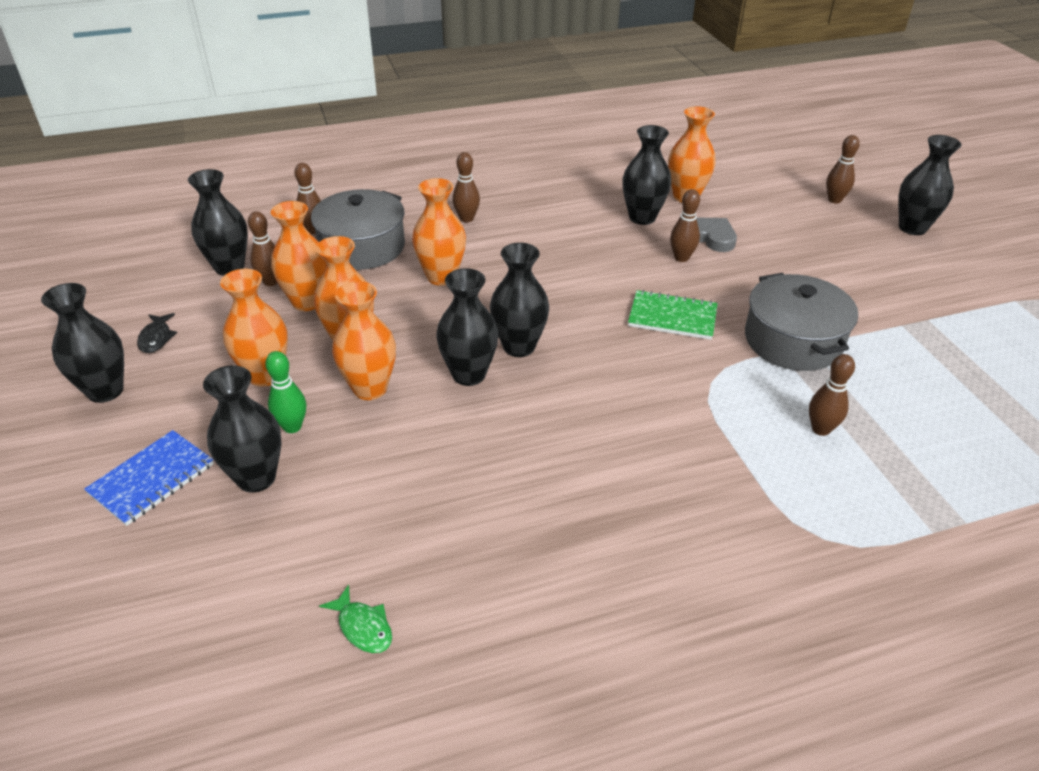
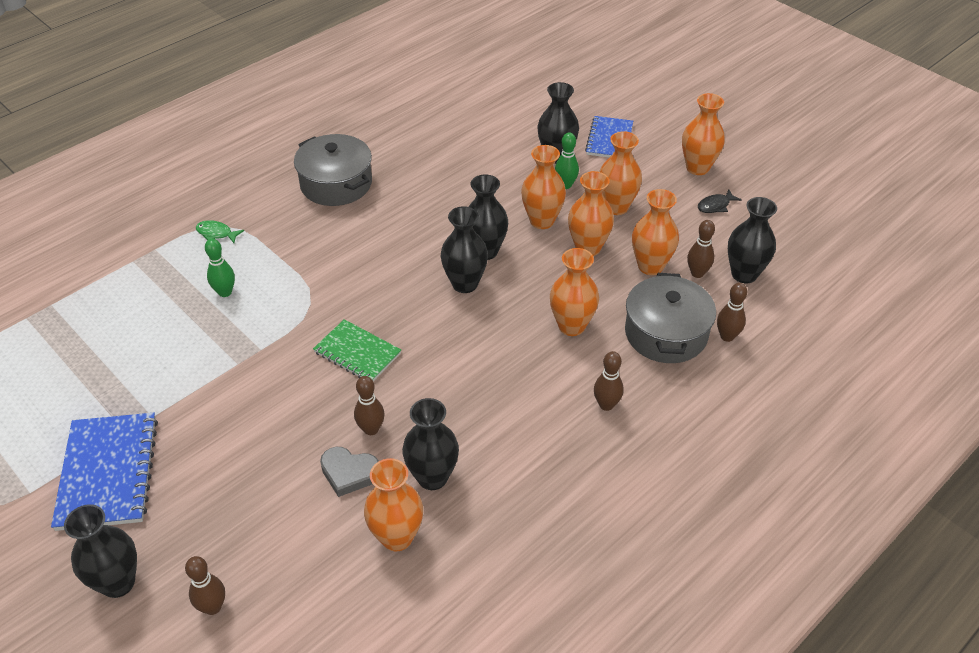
camera: 155 degrees right, 5 degrees up
(105, 391) = (697, 168): black vase -> orange vase
(156, 338) = (715, 206): black fish -> black fish turned 90 degrees counterclockwise
(363, 627) = (445, 122): green fish -> green fish (216, 233)
(672, 317) = (357, 353): green notebook -> green notebook turned 45 degrees clockwise
(793, 340) = (250, 364): grey pot -> grey pot (336, 184)
(820, 429) = (225, 292): brown bowling pin -> green bowling pin
(939, 294) = (108, 473): none -> blue notebook

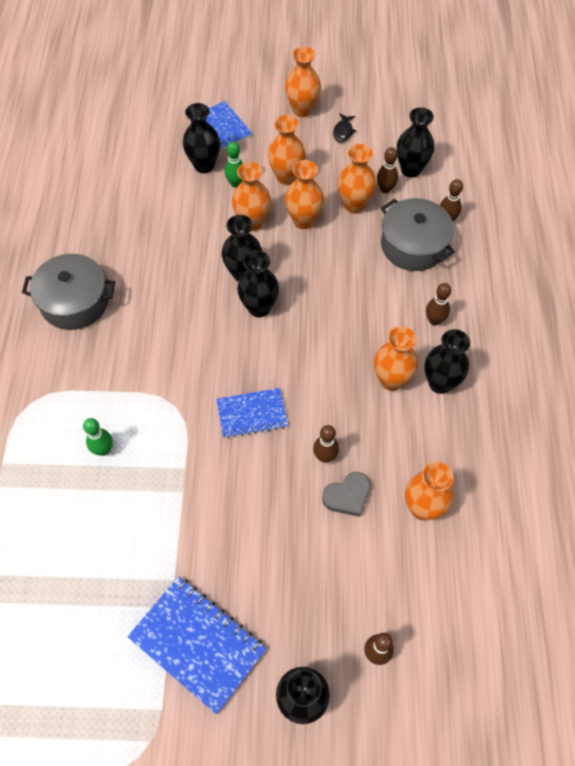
camera: 45 degrees left, 15 degrees up
(216, 233) = (35, 412): green fish -> none
(357, 353) = (252, 414): green notebook -> blue notebook
(432, 477) = (397, 453): black vase -> black vase (440, 383)
(571, 326) = (357, 284): orange vase -> orange vase (391, 380)

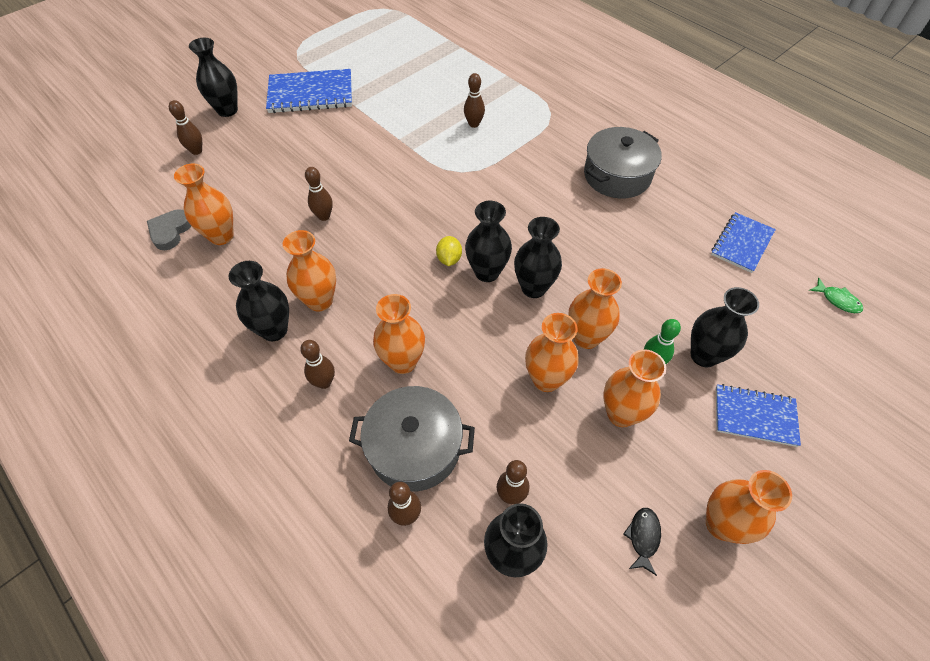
camera: 135 degrees right, 5 degrees down
(90, 130) = (837, 300): none -> green fish
(103, 450) = (474, 124): green bowling pin -> brown bowling pin
(252, 414) = (404, 203): blue notebook -> blue notebook (742, 243)
(272, 338) = (449, 259): none -> yellow lemon
(343, 131) = (643, 537): black fish -> black fish turned 45 degrees clockwise
(347, 496) = (285, 206): grey heart -> grey heart (170, 231)
(354, 205) = (520, 442): orange vase -> orange vase (403, 362)

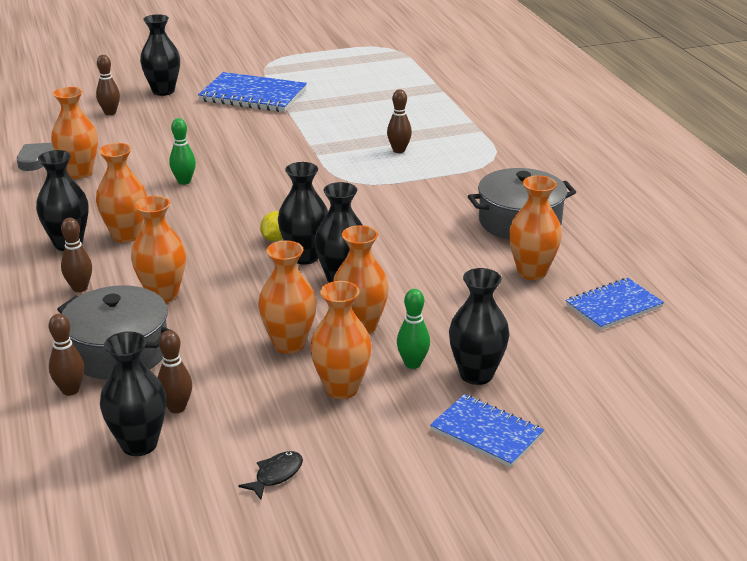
camera: 25 degrees right, 25 degrees down
(324, 216) = (184, 181): brown bowling pin -> green bowling pin
(721, 524) = (366, 493): orange vase -> orange vase (532, 272)
(837, 300) = (686, 378): green fish -> none

